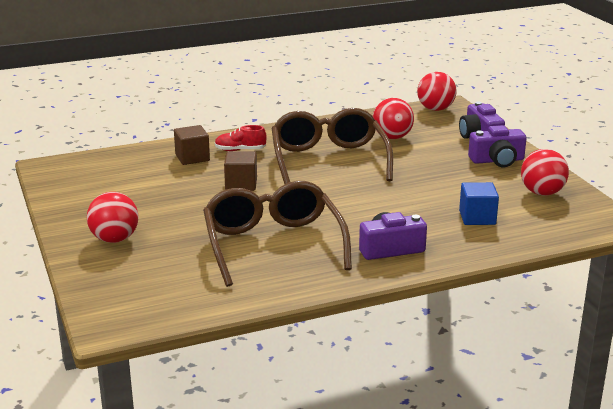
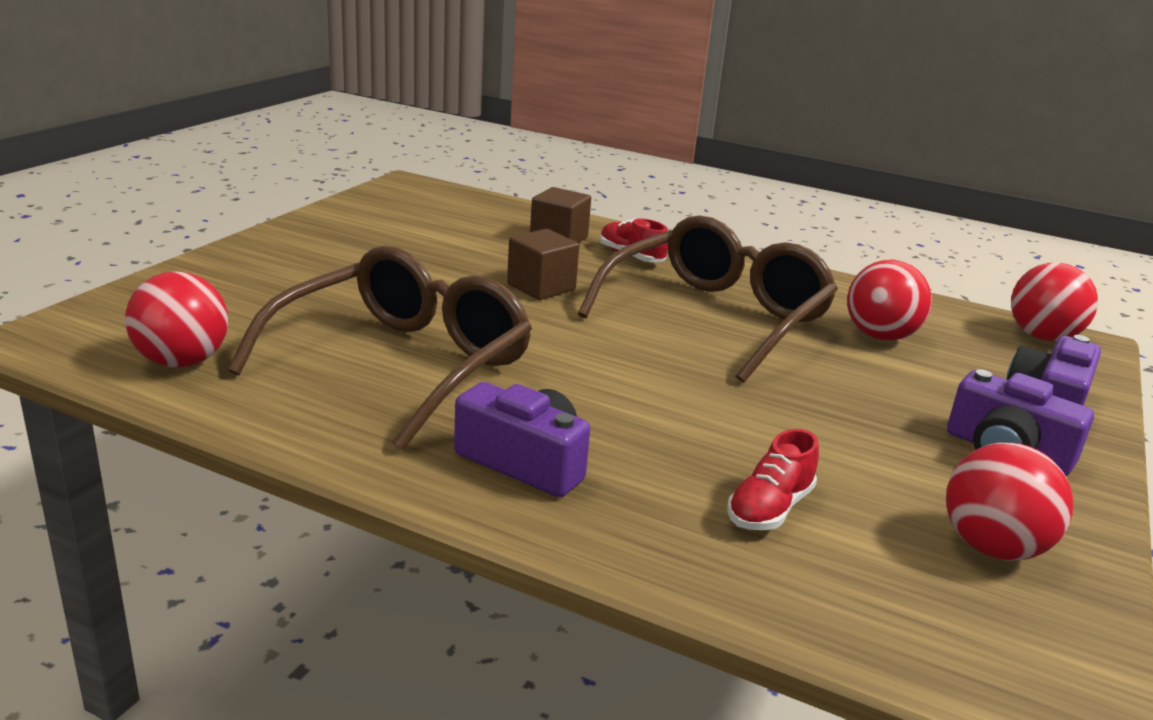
camera: 45 degrees right, 0 degrees up
(114, 239) = (280, 267): red ball -> red ball (182, 362)
(477, 217) = (769, 509): blue cube -> red shoe

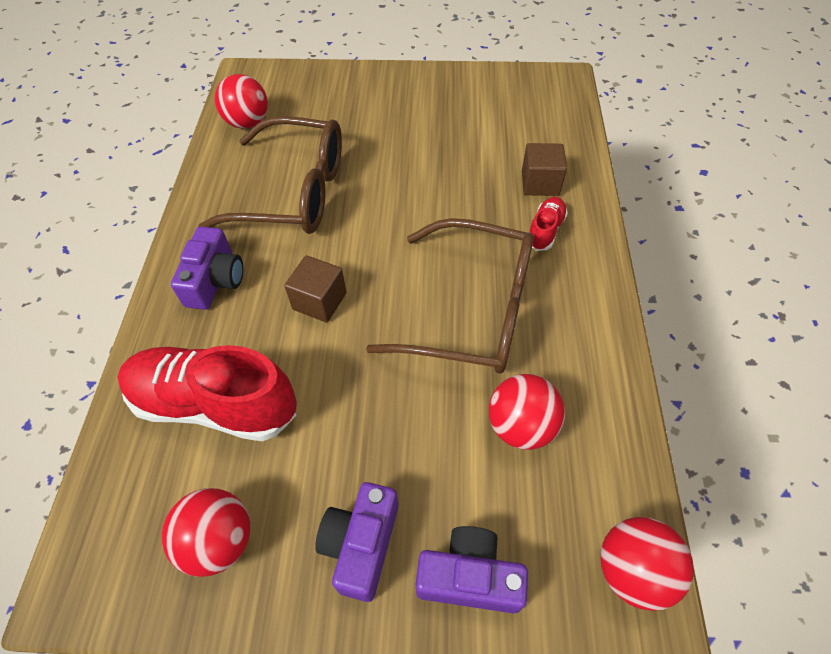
camera: 70 degrees right, 30 degrees up
(541, 287) = (445, 205): brown cube -> brown cube (319, 301)
(769, 509) = (215, 404): red shoe -> red shoe, size x2.15

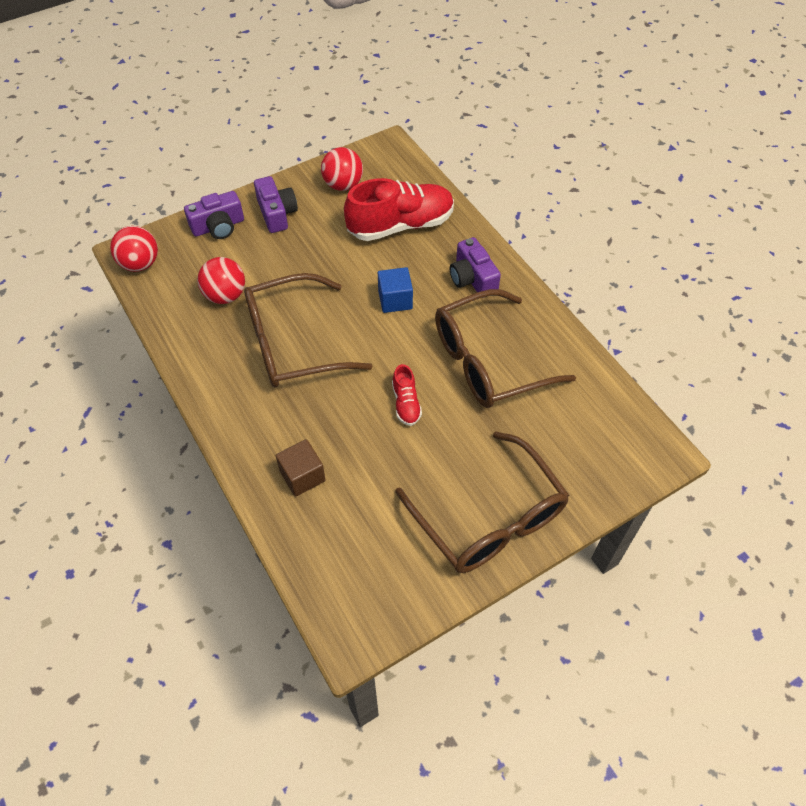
camera: 145 degrees right, 0 degrees up
(248, 123) = (594, 402): red ball -> none
(319, 301) = (395, 300): brown cube -> blue cube
(410, 95) = (488, 517): none -> brown glasses
(545, 231) = (275, 431): red shoe -> red shoe (406, 403)

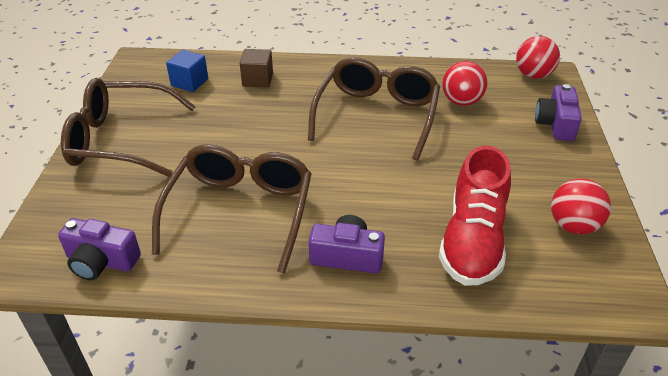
camera: 125 degrees right, 15 degrees down
(277, 213) = (552, 163): purple camera -> purple camera (101, 261)
(395, 300) = (370, 188): blue cube -> blue cube (189, 82)
(406, 403) = (257, 145): red shoe -> none

